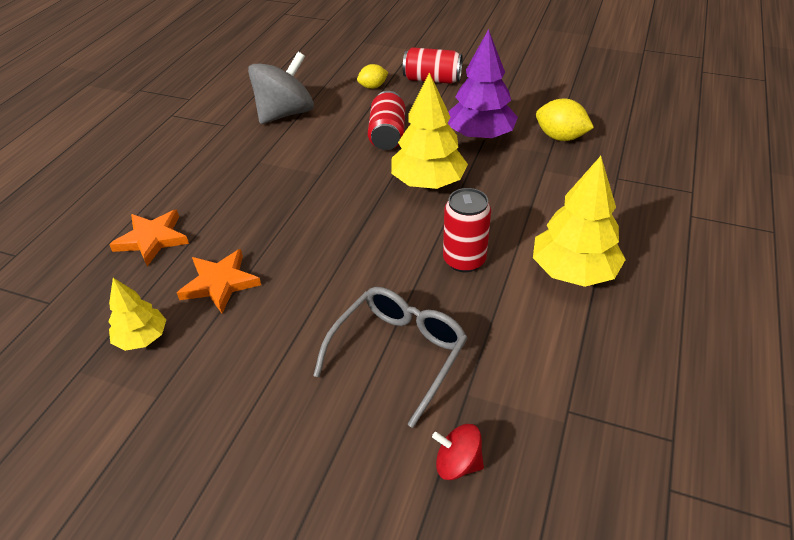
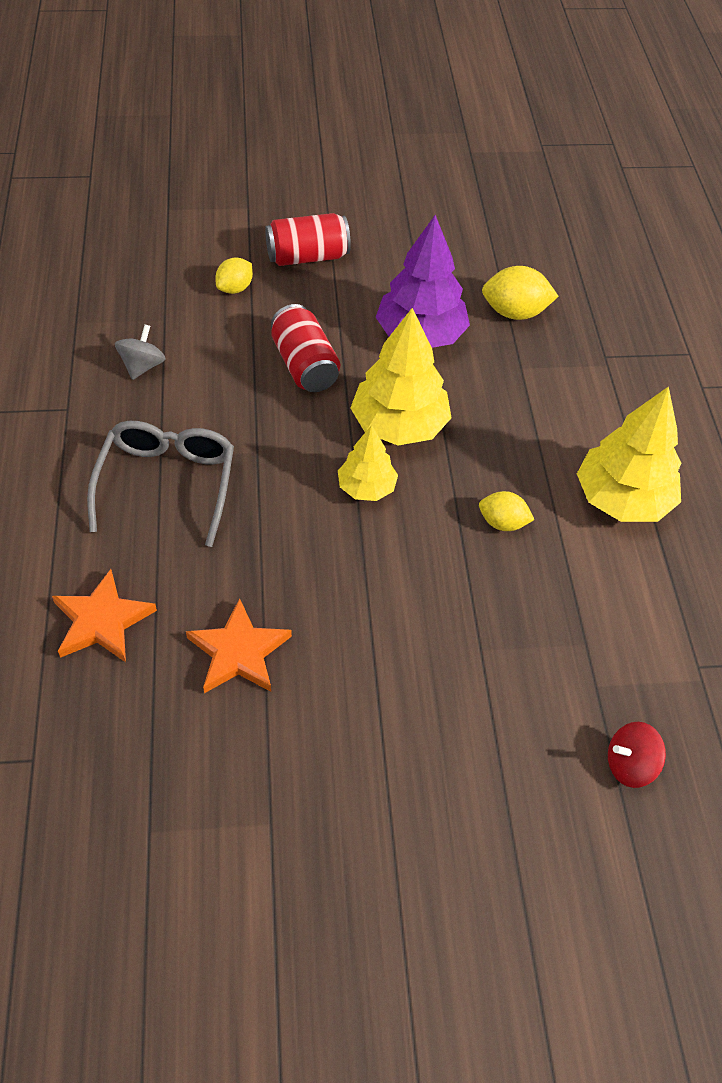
camera: 30 degrees left, 10 degrees up
(142, 338) = (196, 759): yellow tree -> yellow tree (366, 487)
(285, 114) = (142, 366): grey spinning top -> grey spinning top, size x0.49
(398, 353) = (502, 666): grey glasses -> grey glasses (167, 483)
(464, 260) = (502, 523): red can -> yellow lemon

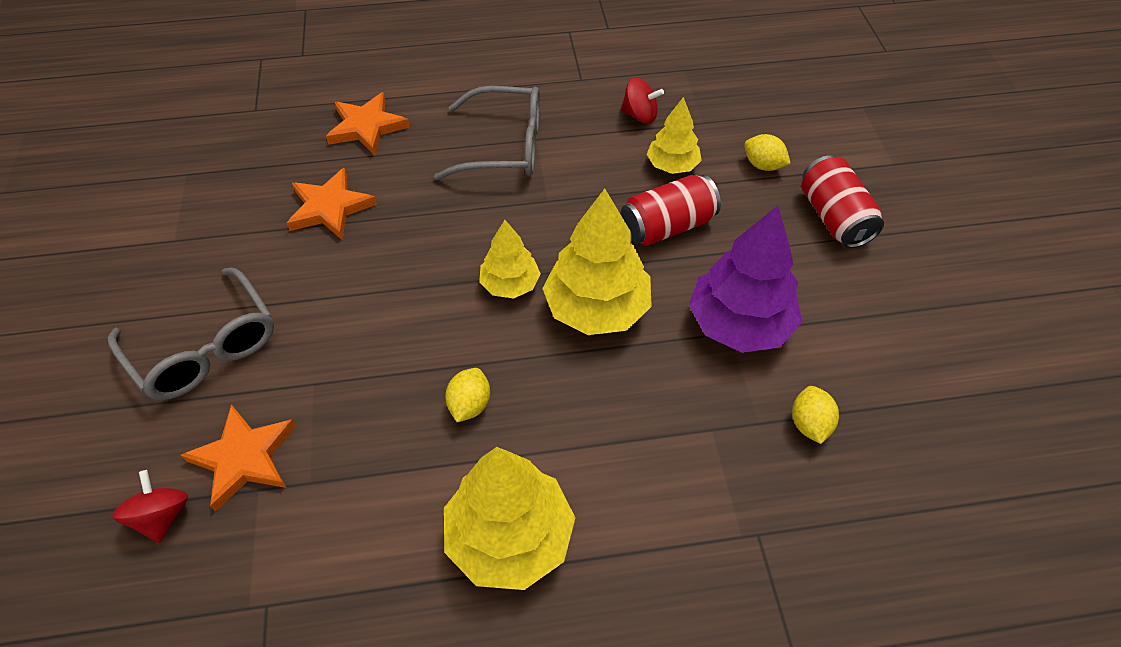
camera: 90 degrees right, 0 degrees up
(142, 366) = (640, 115): grey spinning top -> red spinning top
(223, 351) = (672, 165): none -> yellow tree
(436, 758) = (205, 348): none -> grey glasses
(514, 312) = (809, 424): yellow lemon -> yellow lemon, size x0.65
(565, 701) = (244, 458): none -> orange star

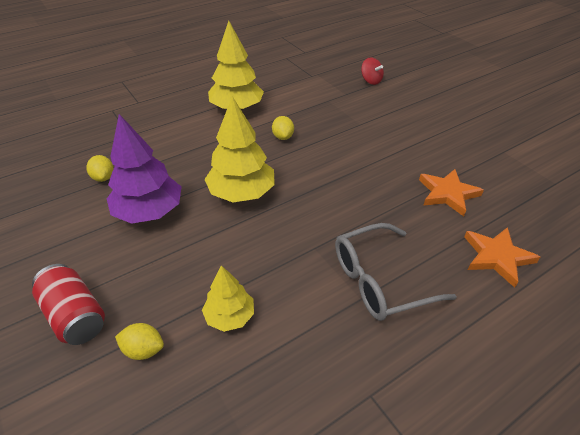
camera: 155 degrees right, 10 degrees down
(205, 348) = (422, 120): grey glasses -> none
(244, 458) = (361, 99): orange star -> none
(510, 284) = (301, 189): yellow tree -> none
(640, 115) = (283, 366): red spinning top -> none
(667, 226) = (215, 259): red can -> none

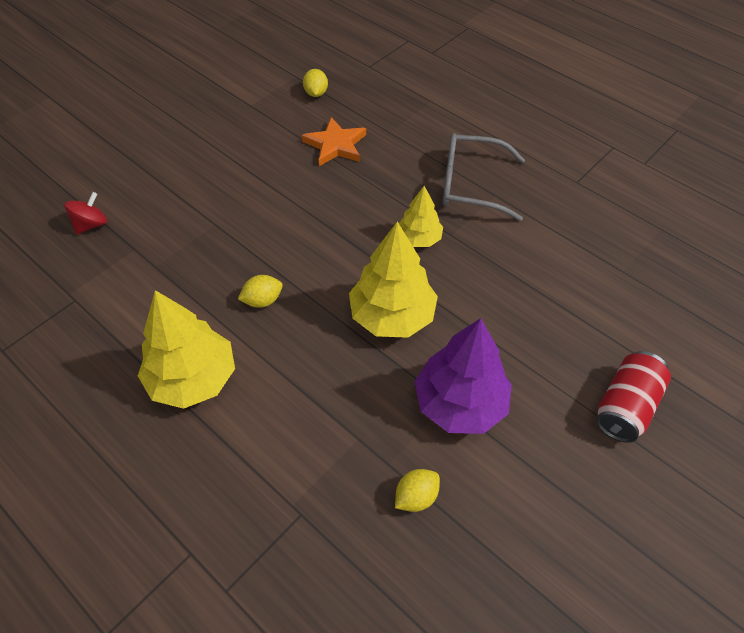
camera: 105 degrees left, 10 degrees up
(143, 350) = (624, 331): yellow lemon -> yellow lemon (316, 93)
(230, 316) = (559, 279): yellow tree -> yellow tree (419, 239)
(379, 281) = (470, 185): grey glasses -> grey glasses turned 135 degrees clockwise
(497, 257) = (411, 116): orange star -> none

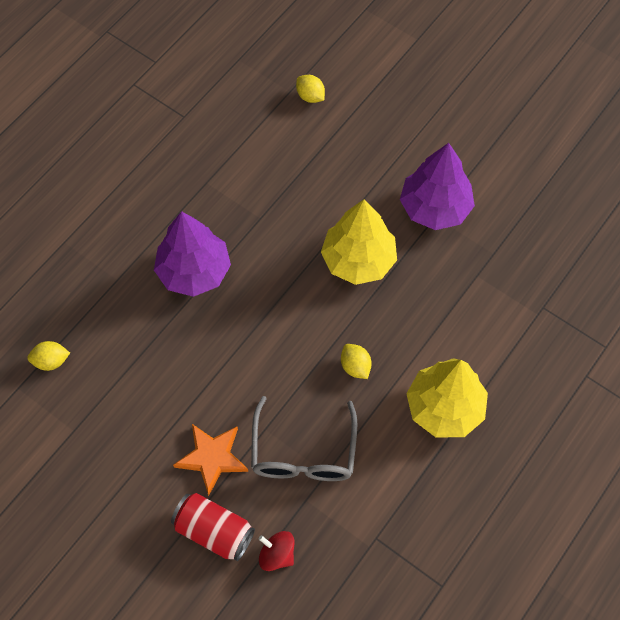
camera: 95 degrees left, 10 degrees up
(335, 145) = (140, 330): orange star -> orange star (212, 458)
(392, 182) = (194, 271): none -> purple tree
(416, 497) = (515, 234): yellow lemon -> yellow lemon (310, 96)
(419, 239) = (268, 244): yellow tree -> none
(470, 185) = (194, 203): grey glasses -> grey glasses (303, 453)
(625, 406) = (419, 102): red can -> red can (214, 531)

